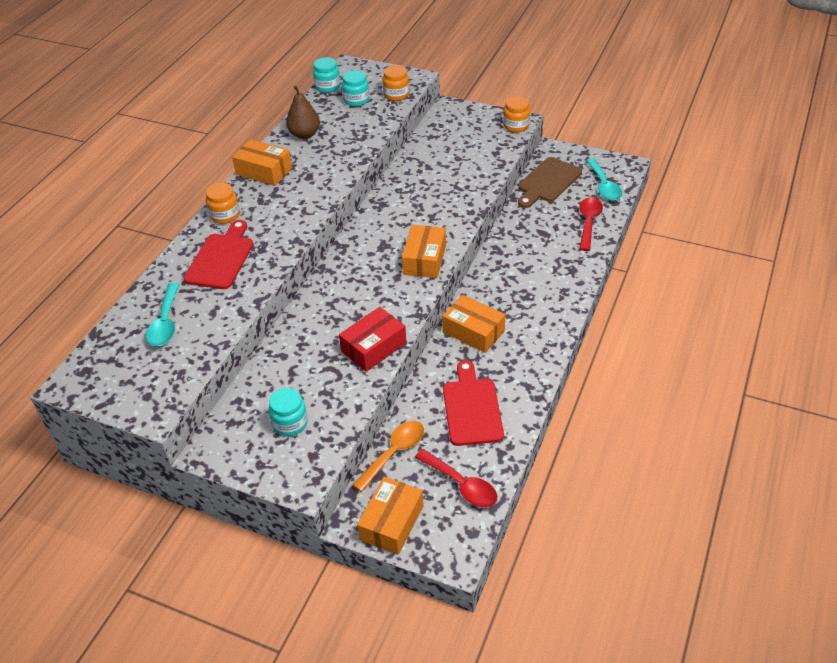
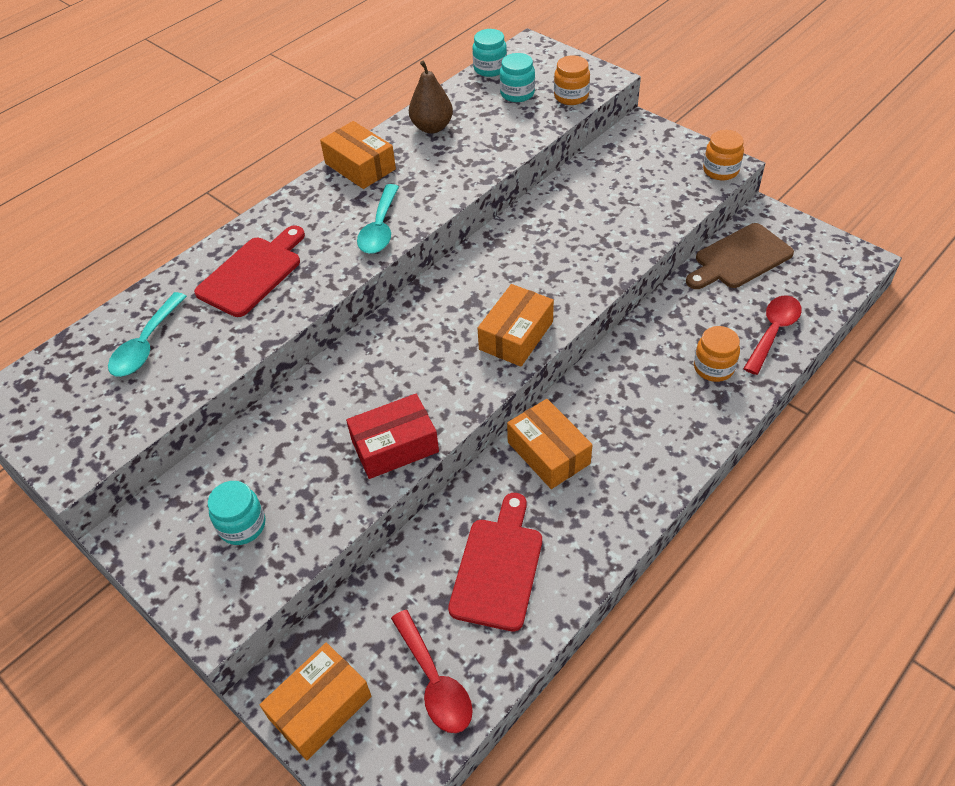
camera: 20 degrees right, 5 degrees up
(225, 215) = (285, 215): orange jar -> orange jar (713, 367)
(394, 453) = (369, 602): orange spoon -> none
(604, 186) = (817, 282): turquoise spoon -> turquoise spoon (380, 228)

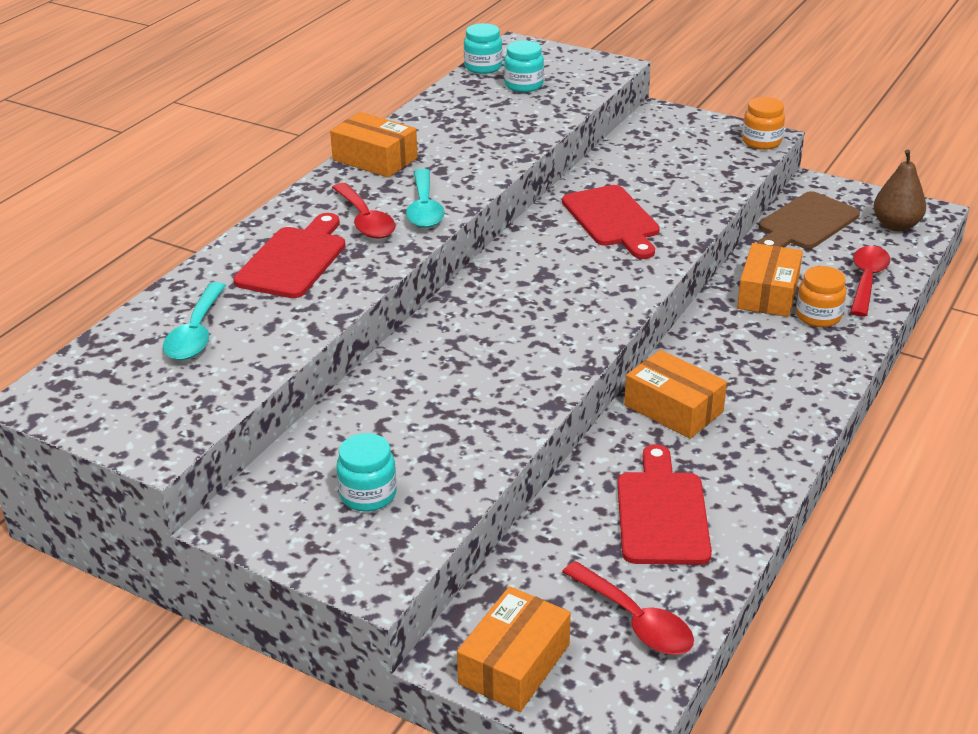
camera: 15 degrees left, 15 degrees down
(326, 236) = (365, 220): none -> red spoon
(395, 446) = (513, 405): red box -> none
(432, 127) = (441, 120): brown pear -> brown pear (896, 225)
(516, 335) = (605, 297): orange box -> orange box (768, 293)
(554, 246) = (612, 219): none -> red cutting board
(571, 96) = (584, 83): orange jar -> none

